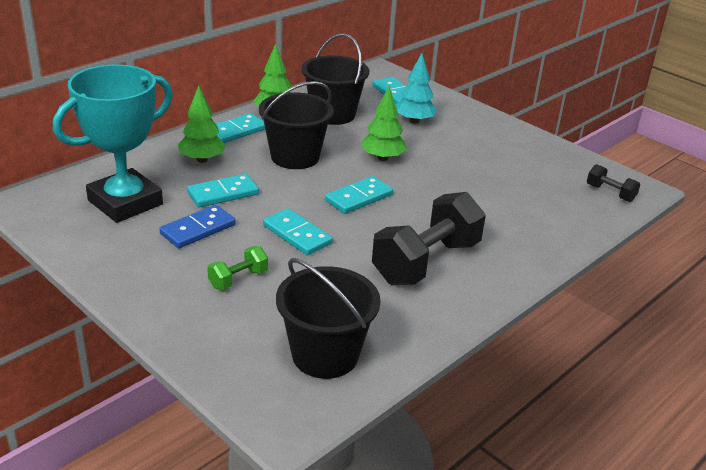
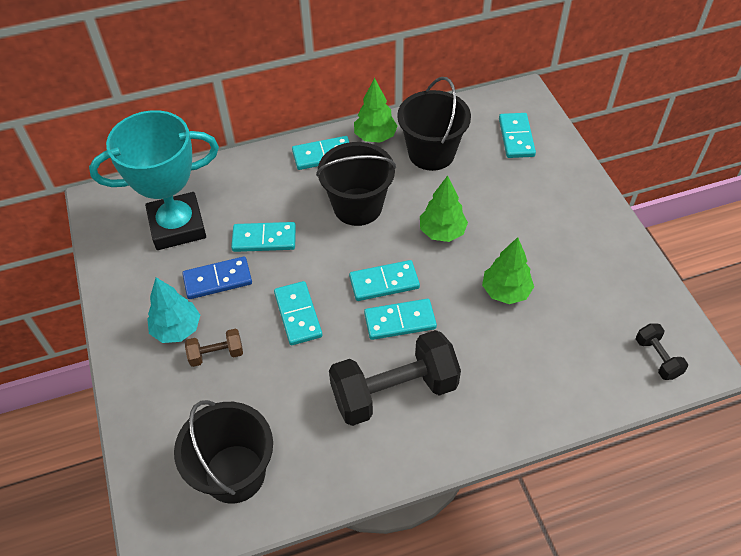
camera: 30 degrees right, 20 degrees up
(202, 160) = (271, 187): green tree -> green tree (505, 291)
(238, 279) = (216, 354): green dumbbell -> brown dumbbell
(393, 218) = (400, 321): none -> turquoise domino
(414, 121) = (510, 185): turquoise tree -> turquoise tree (177, 329)

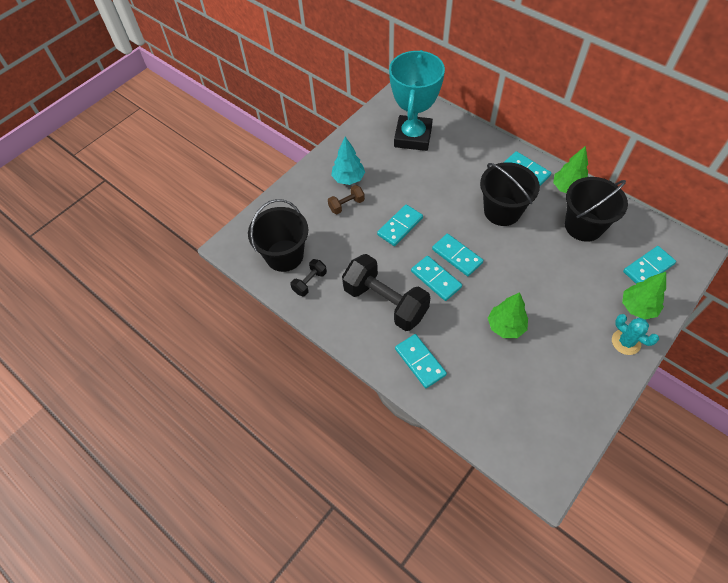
camera: 60 degrees right, 5 degrees up
(177, 226) = (413, 137): turquoise trophy -> turquoise trophy turned 60 degrees clockwise
(216, 354) = (346, 205): brown dumbbell -> brown dumbbell turned 75 degrees counterclockwise
(218, 280) = (393, 176): blue domino -> none
(264, 239) = (438, 180): turquoise domino -> turquoise domino (420, 362)
(442, 232) = (522, 266): green tree -> green tree (637, 307)
(586, 205) = (626, 342): none -> turquoise cactus
(657, 358) = (527, 447): black dumbbell -> black dumbbell (309, 282)

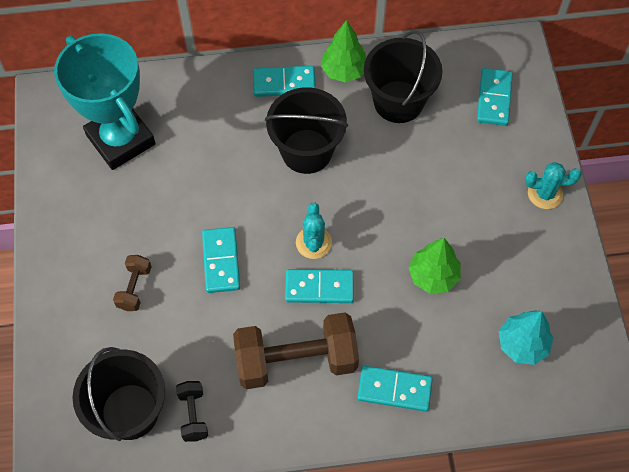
camera: 50 degrees left, 5 degrees up
(348, 178) = (101, 254): turquoise tree -> turquoise tree (522, 344)
(385, 302) = (296, 360): black dumbbell -> brown dumbbell
(457, 256) = (313, 243): turquoise domino -> turquoise cactus
(637, 307) = (522, 149): green tree -> none

